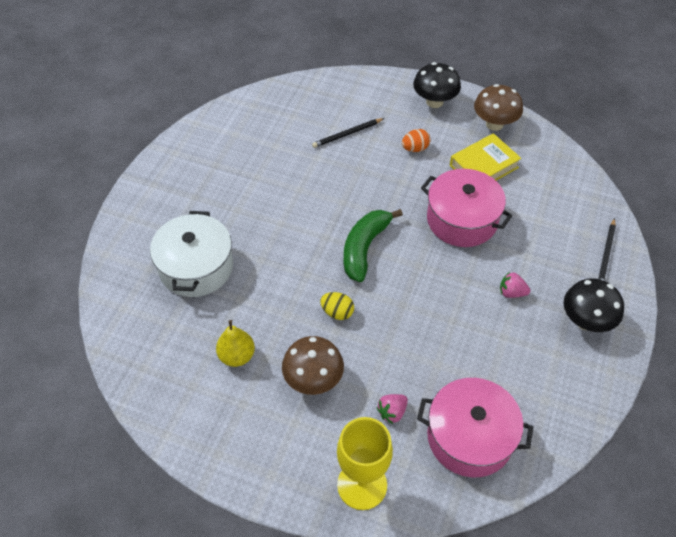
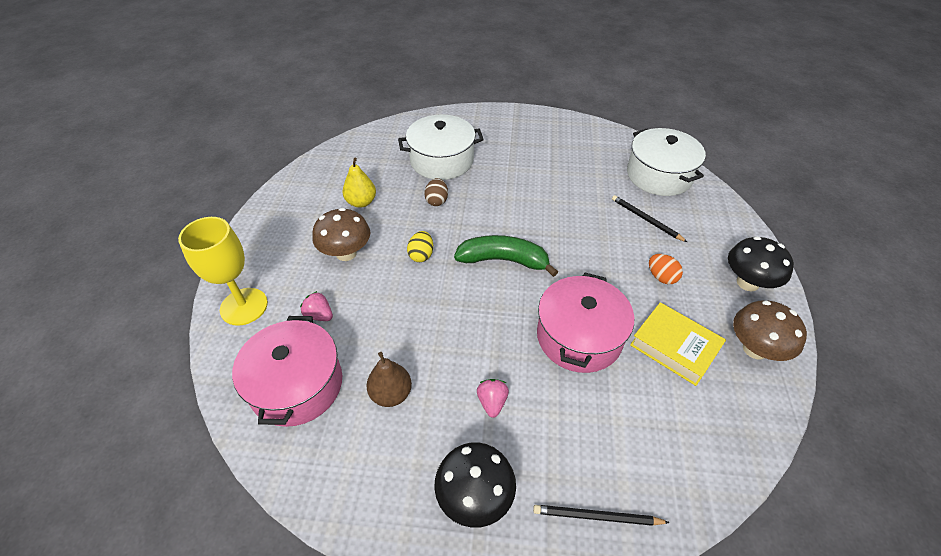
camera: 75 degrees right, 5 degrees down
(262, 284) = (437, 201): none -> brown egg
(294, 104) = (659, 175): none -> white pot
(492, 362) = (391, 394): none -> brown pear

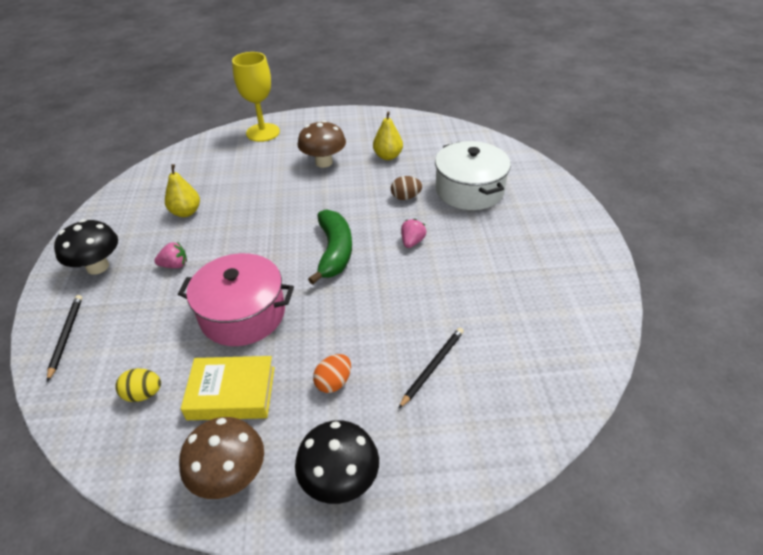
camera: 80 degrees right, 5 degrees down
(297, 385) = (196, 170): pink pot -> none
(319, 315) = (257, 165): pink strawberry -> pink strawberry (412, 242)
(391, 394) = (186, 212): brown pear -> yellow pear
(421, 255) = (330, 201): yellow egg -> yellow egg (143, 394)
(659, 175) = (534, 382): white pot -> none
(674, 347) = (232, 393): yellow book -> yellow book turned 60 degrees clockwise

